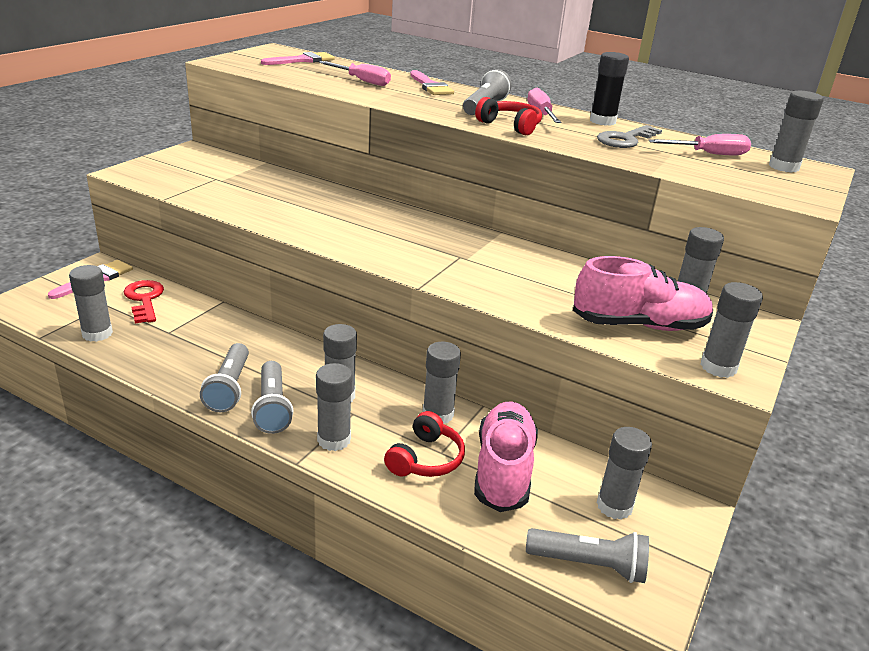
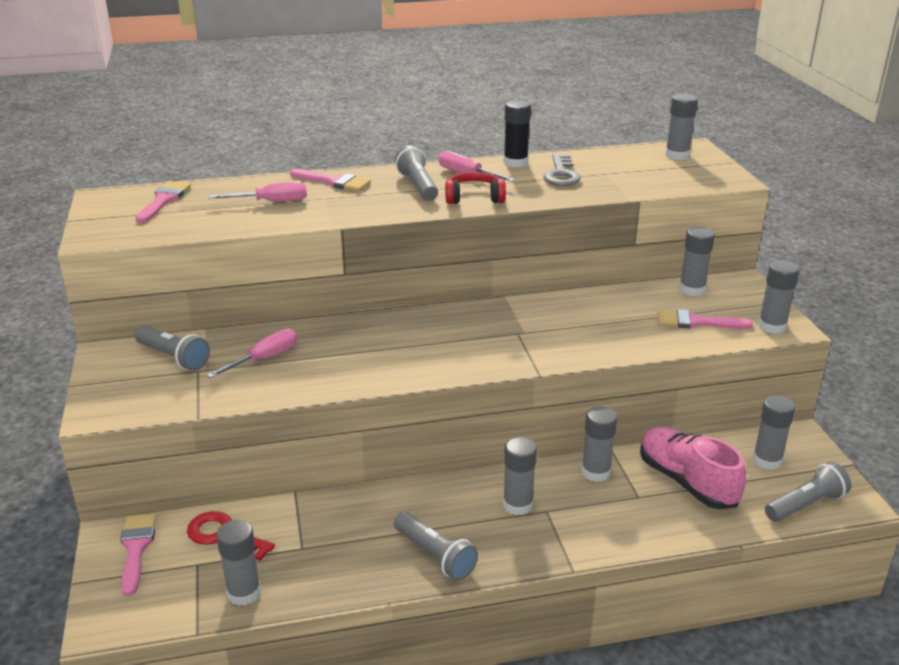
camera: 40 degrees left, 0 degrees up
(272, 407) = (490, 546): grey flashlight -> grey flashlight (173, 357)
(334, 440) = (567, 538): grey glue stick -> none
(426, 459) = (638, 507): red headphones -> none
(639, 325) = (696, 322): pink shoe -> pink brush
(709, 154) = (625, 164): pink screwdriver -> pink screwdriver (264, 358)

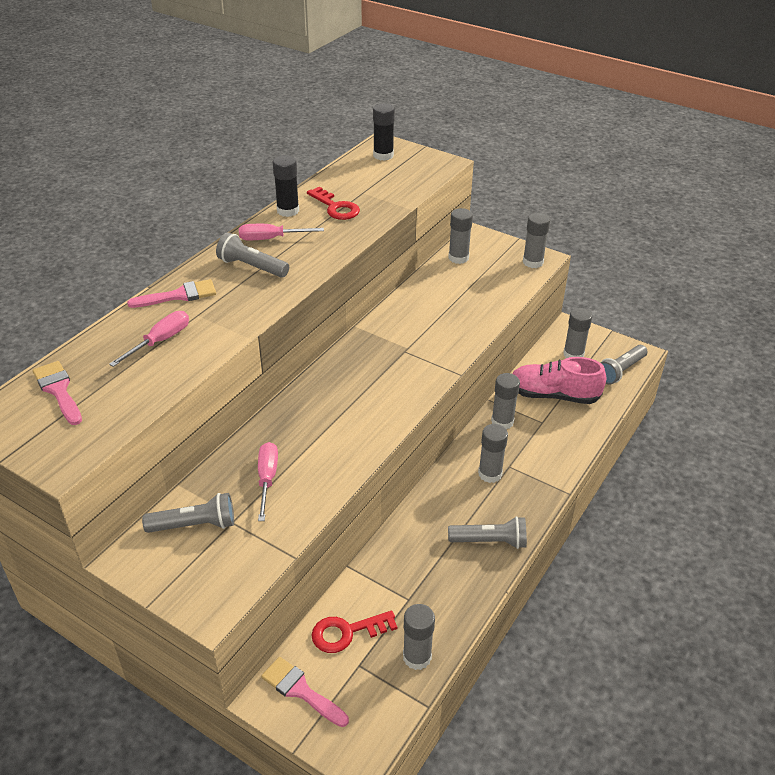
camera: 45 degrees left, 10 degrees up
(474, 198) = (309, 258): red headphones -> none
(561, 174) = (336, 207): grey key -> red key
(677, 155) = (383, 155): grey glue stick -> black glue stick
(696, 322) = (491, 282): pink brush -> none
(805, 505) = (620, 371): grey flashlight -> grey flashlight turned 150 degrees counterclockwise

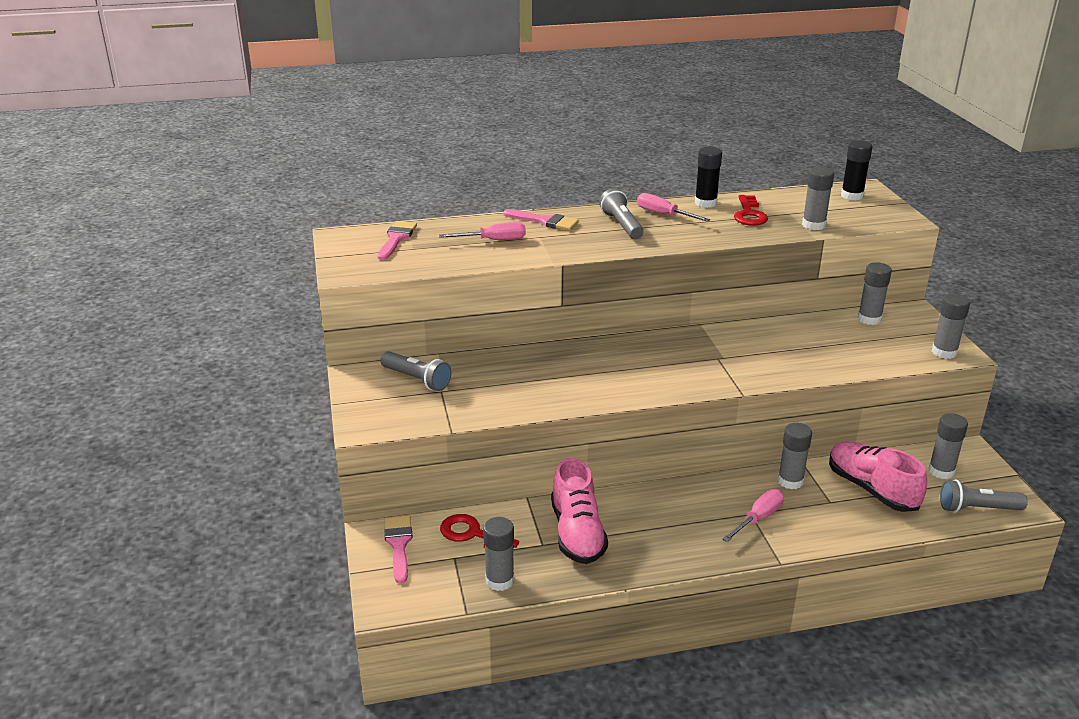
camera: 45 degrees right, 10 degrees down
(267, 479) = (497, 380): pink screwdriver -> pink screwdriver (758, 518)
(421, 570) = (577, 533): none -> pink shoe
(490, 474) = (725, 509): grey glue stick -> grey glue stick (813, 225)
(490, 541) = (659, 550): grey flashlight -> none

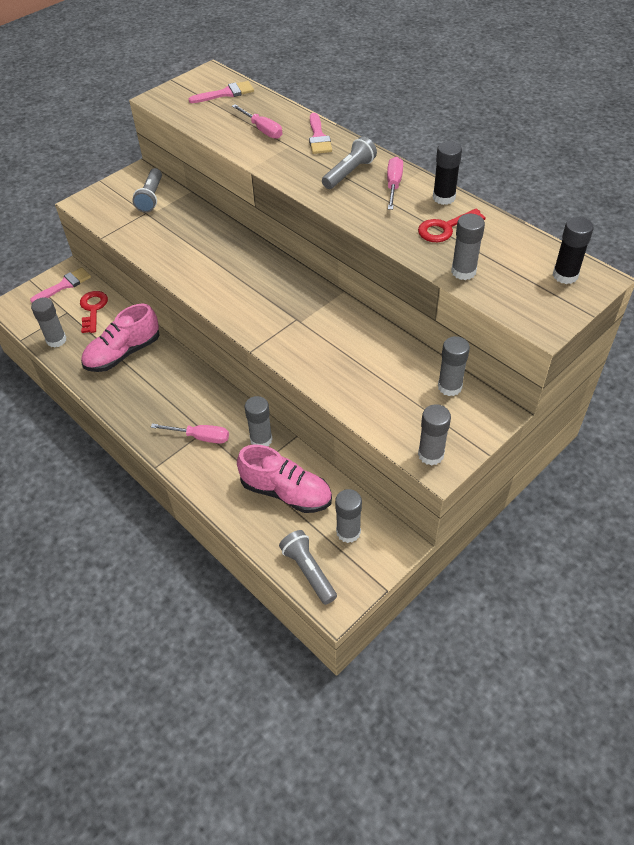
camera: 60 degrees right, 20 degrees up
(871, 489) = (286, 492): pink shoe -> pink shoe turned 90 degrees clockwise

